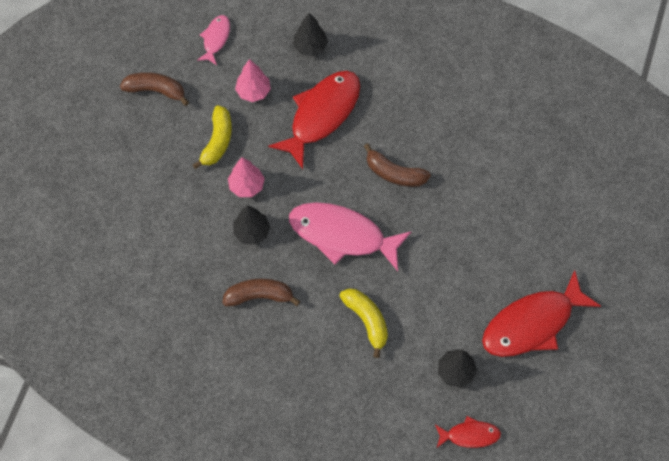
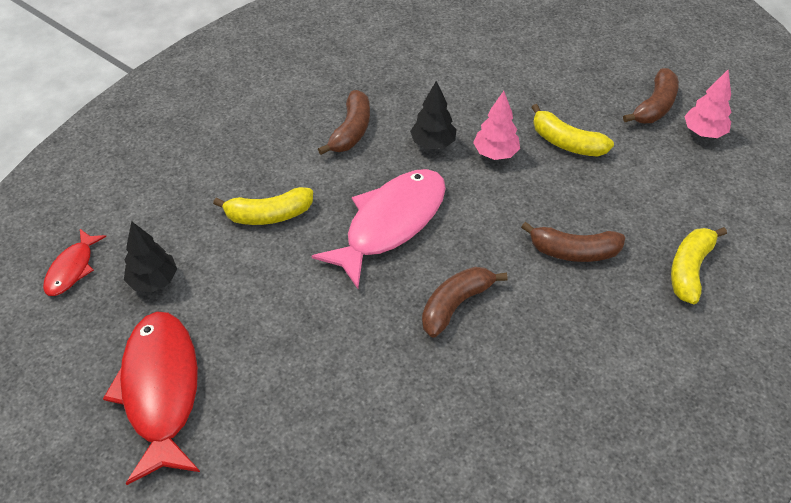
camera: 110 degrees right, 15 degrees down
(216, 39) = (721, 175): pink fish -> none
(253, 92) = (629, 192): pink tree -> pink tree (703, 132)
(310, 47) = (689, 269): black tree -> yellow banana
(321, 115) = (574, 251): red fish -> brown banana

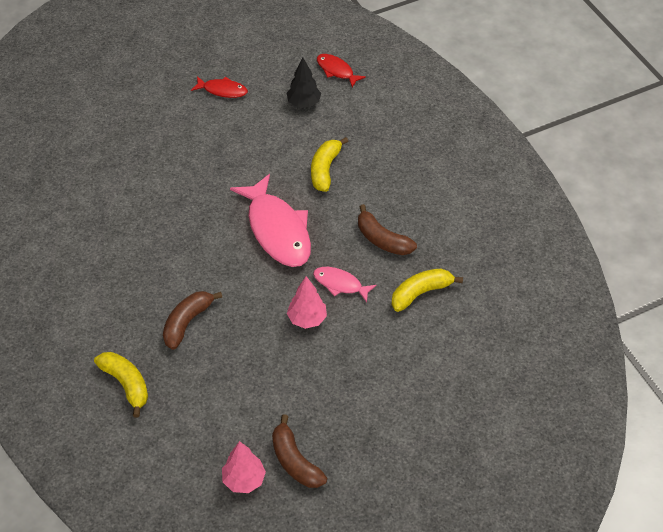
camera: 115 degrees right, 0 degrees up
(160, 390) = (222, 90): red fish -> red fish, size x0.50
(433, 143) = (340, 284): black tree -> pink fish
(455, 305) = (189, 238): brown banana -> none
(566, 142) = (291, 372): yellow banana -> yellow banana (420, 293)

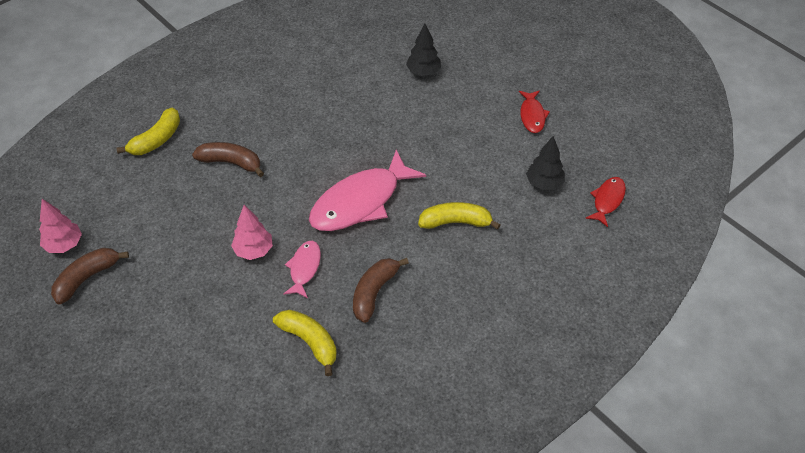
camera: 75 degrees right, 0 degrees up
(130, 151) = (423, 72): none -> black tree

